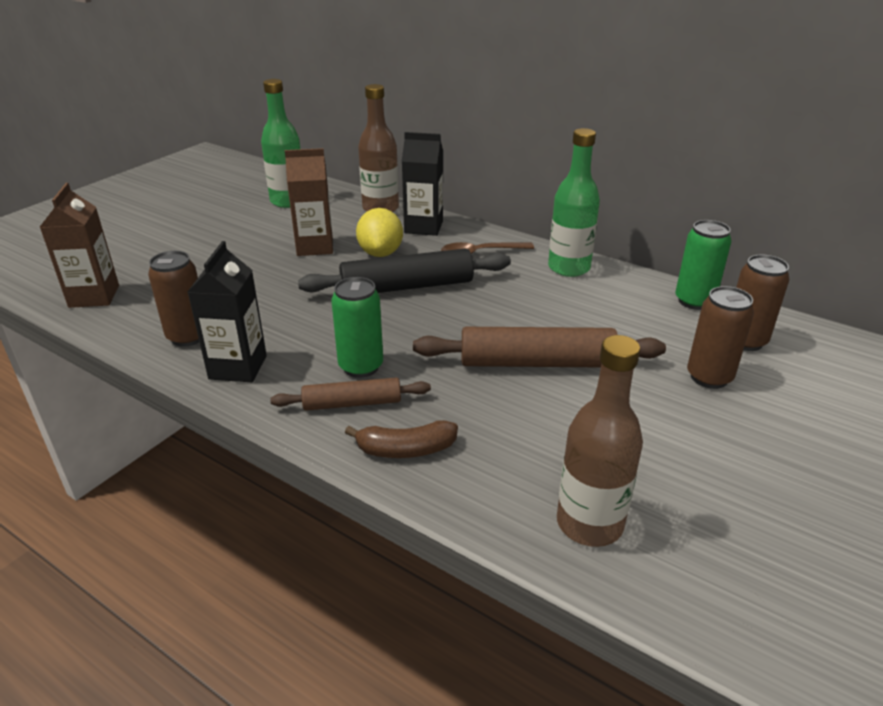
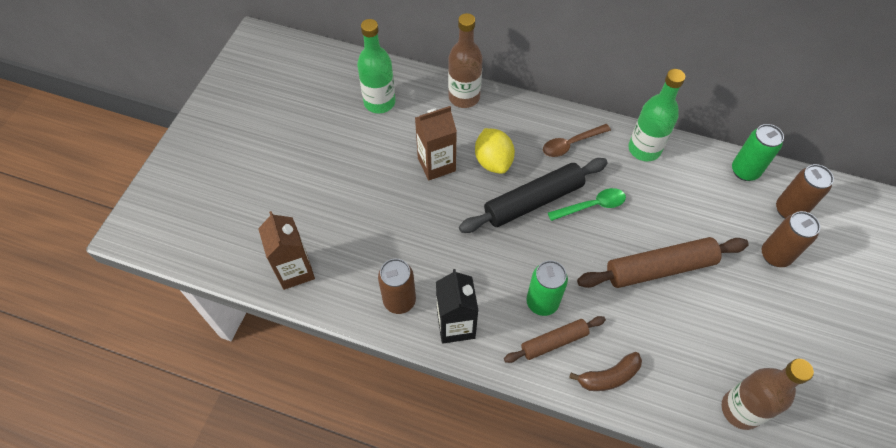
camera: 15 degrees left, 25 degrees up
(423, 227) = (511, 117): black carton -> none
(477, 300) = (592, 206): none -> green spoon

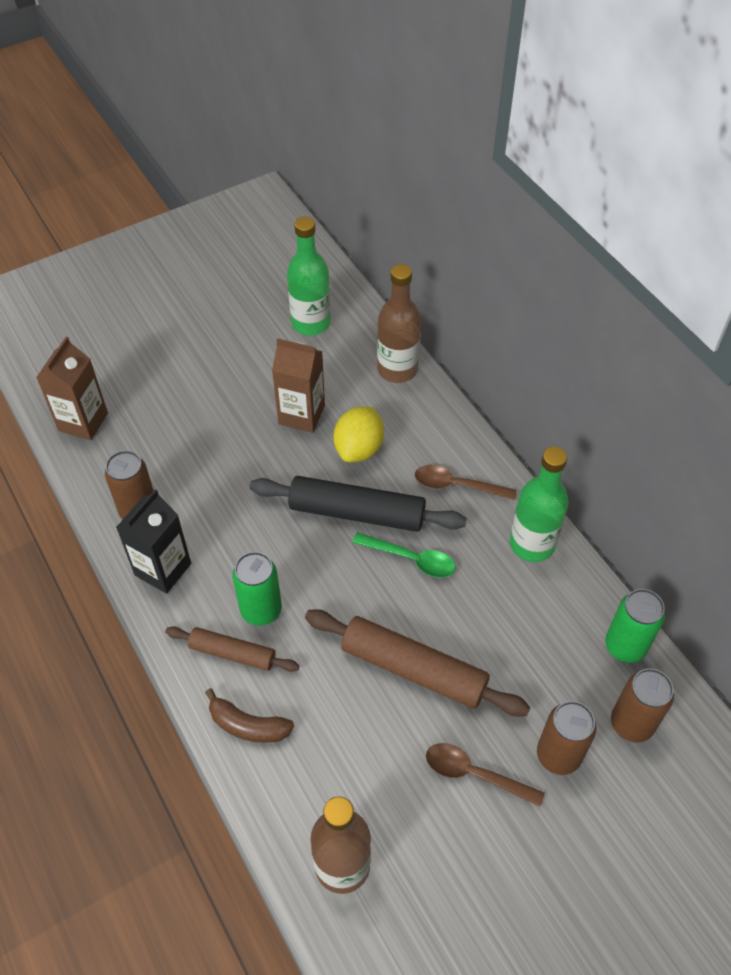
camera: 40 degrees right, 5 degrees down
(749, 300) = (474, 774): none -> brown spoon

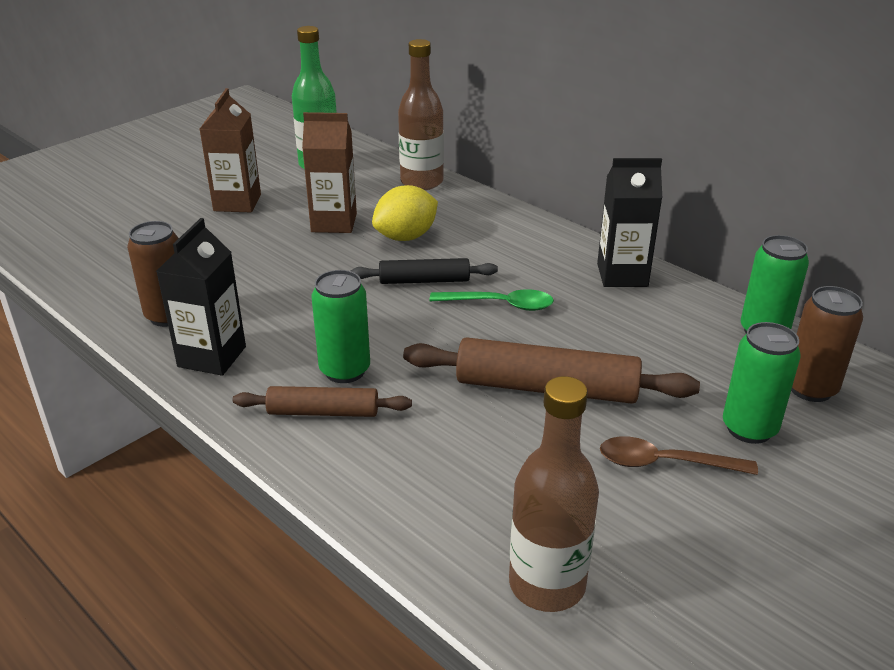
camera: 15 degrees left, 20 degrees down
(83, 422) = (83, 259): brown carton -> brown carton (237, 203)
(247, 725) = (366, 472): brown banana -> none
(357, 513) = (424, 281): black rolling pin -> black rolling pin, size x0.59
(359, 448) = (406, 237): yellow lemon -> yellow lemon turned 45 degrees clockwise
(457, 485) = (522, 247): brown spoon -> none
(532, 544) = (622, 275): green bottle -> black carton
(558, 755) = (749, 428): brown can -> green can

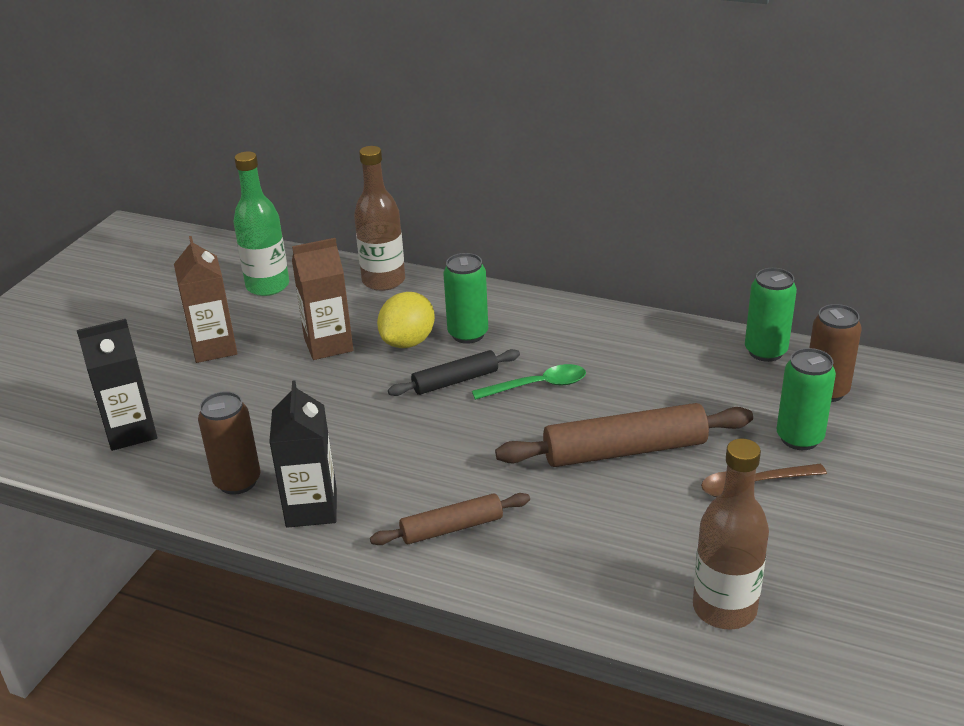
camera: 20 degrees left, 0 degrees up
(345, 370) = (444, 485): green can -> green can (468, 334)
(622, 275) = (624, 330): black carton -> black carton (131, 432)

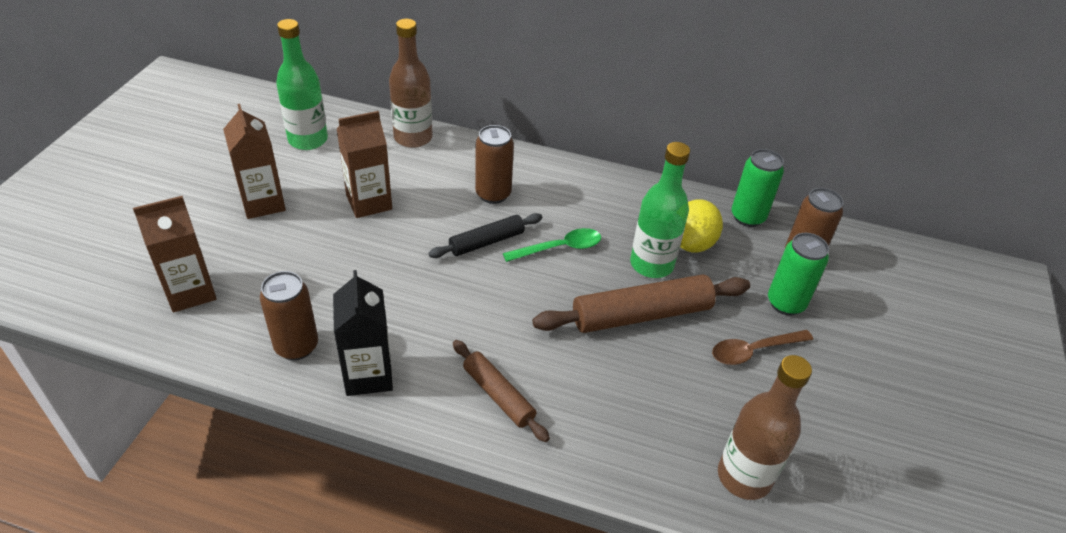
camera: 10 degrees left, 10 degrees up
(131, 432) = (190, 292): black carton -> brown carton
(408, 342) = (441, 201): yellow lemon -> yellow lemon (692, 243)
(452, 528) = (498, 395): brown rolling pin -> brown rolling pin turned 75 degrees clockwise
(468, 334) = (493, 194): green can -> brown can
(643, 401) = (651, 264): none -> green bottle

